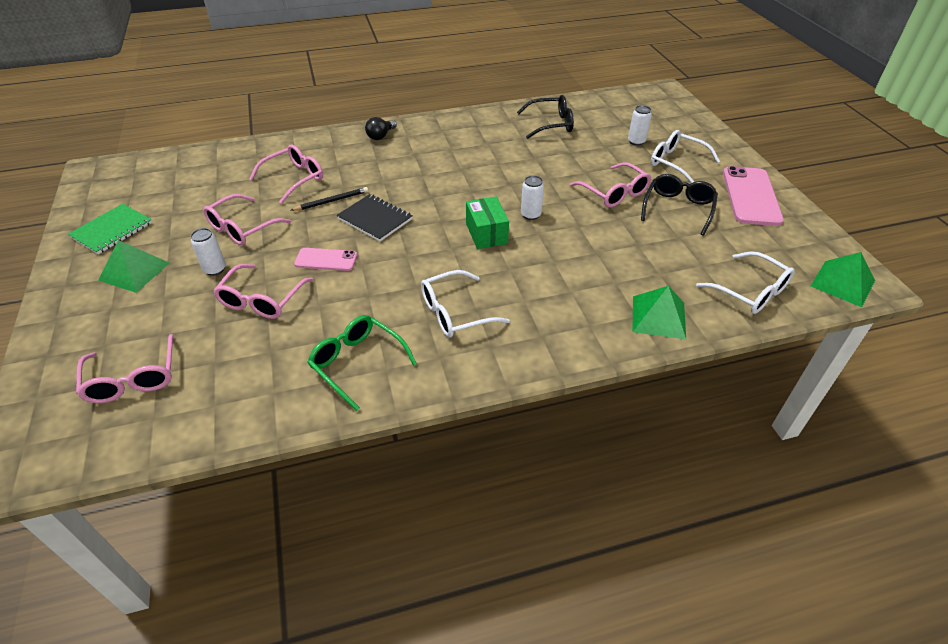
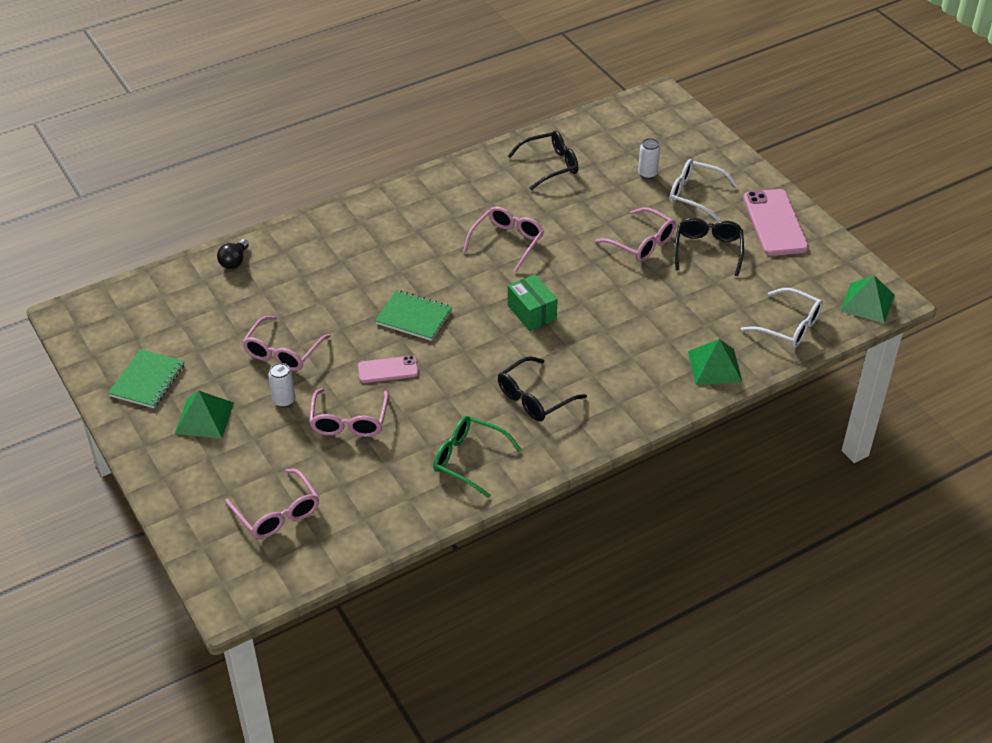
camera: 15 degrees left, 0 degrees up
(294, 179) = (303, 285): pink glasses -> pink glasses (507, 242)
(332, 201) = (358, 304): black pencil -> none
(375, 219) = (413, 317): black notebook -> green notebook
(381, 136) = (369, 214): black light bulb -> black light bulb (234, 261)
(455, 313) = (534, 398): white glasses -> black glasses
(530, 215) = (567, 283): white can -> none

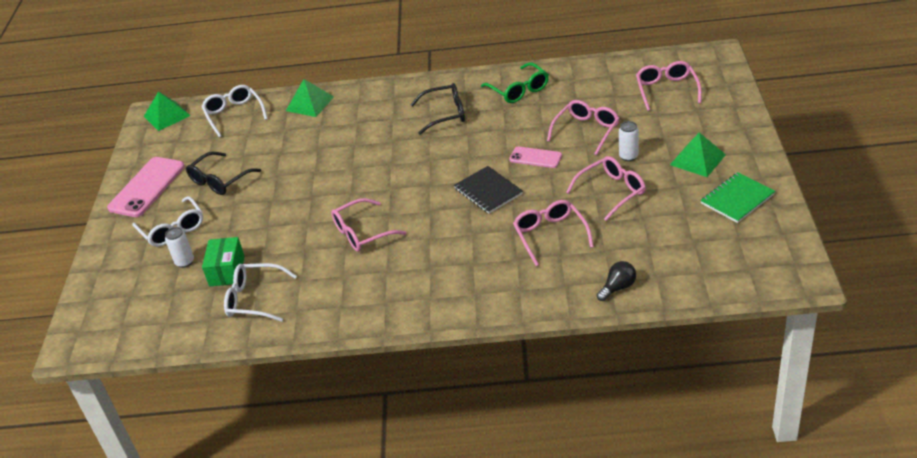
camera: 145 degrees left, 5 degrees down
(413, 317) = (488, 191): green notebook -> black notebook
(532, 312) = (395, 170): green box -> green box (227, 271)
(550, 165) = (254, 299): black glasses -> white glasses
(641, 243) = (260, 200): pink glasses -> pink glasses (550, 235)

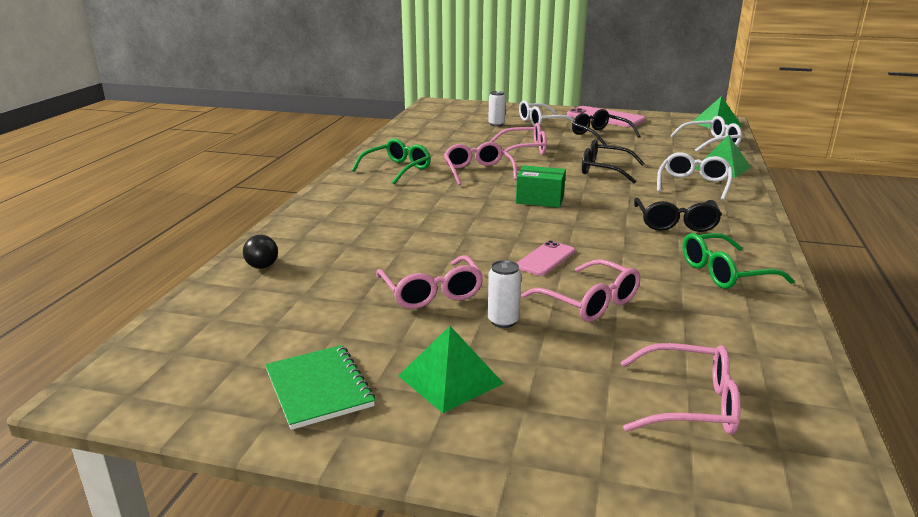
camera: 100 degrees right, 15 degrees down
(227, 271) = (472, 133): green box -> green box (540, 199)
(254, 299) = (429, 138): white glasses -> white glasses (693, 184)
(334, 161) = (604, 170): none -> black glasses
(371, 288) = (397, 169): none -> green glasses
(488, 191) = (497, 226): black notebook -> none
(550, 235) = (387, 244): pink glasses -> pink glasses (524, 150)

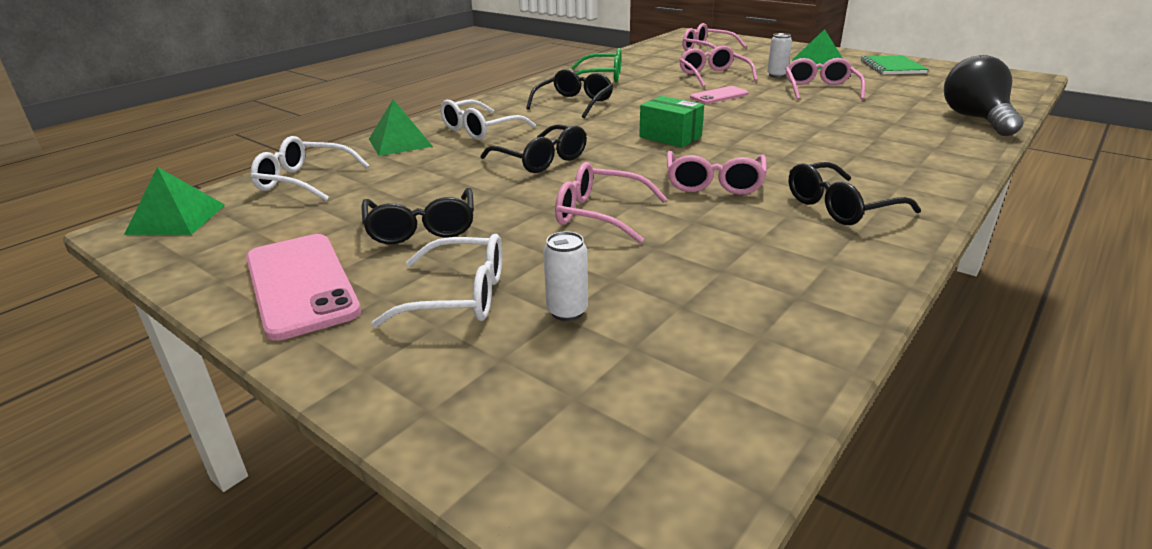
camera: 155 degrees left, 5 degrees up
(260, 263) = (976, 119): black light bulb -> black light bulb, size x1.95
(397, 169) = (840, 207): green glasses -> black glasses

